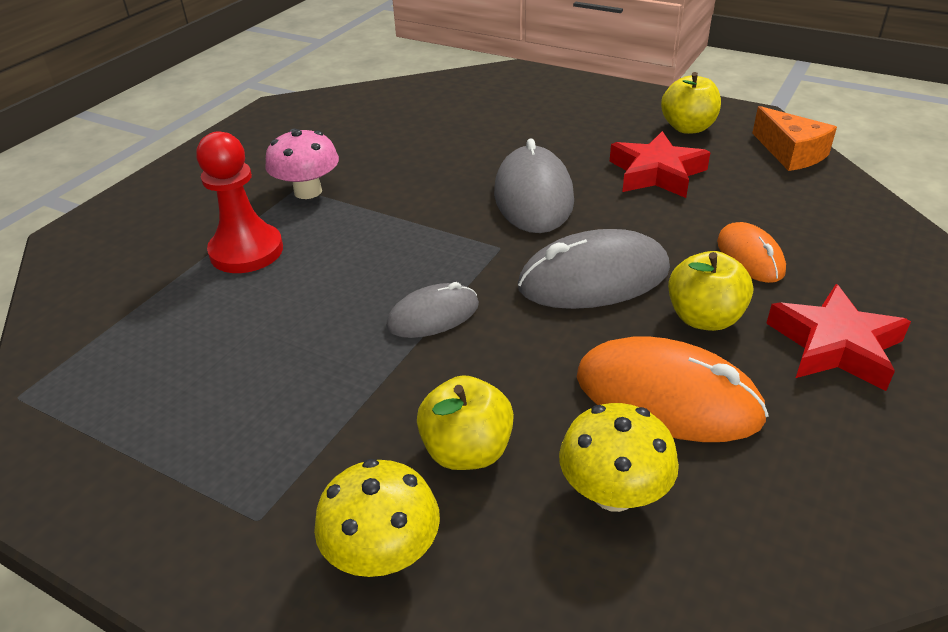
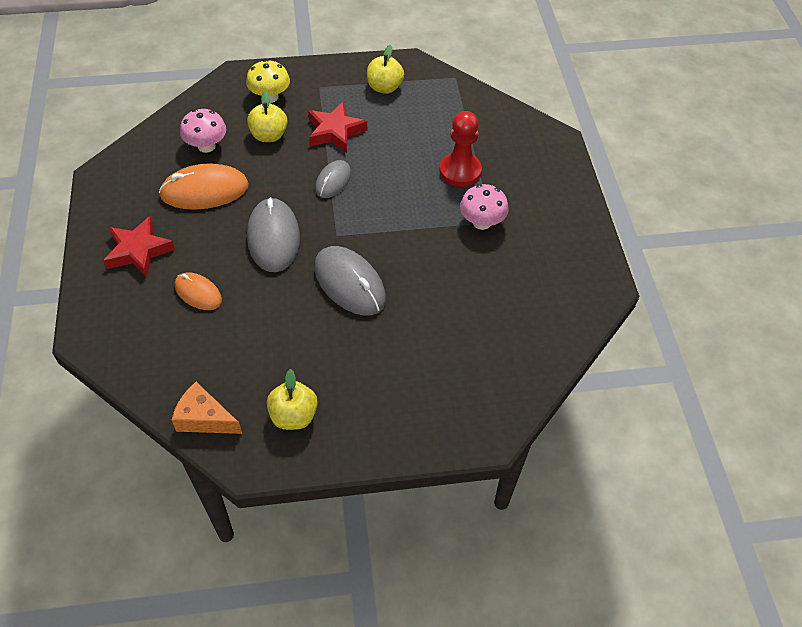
camera: 140 degrees right, 15 degrees up
(594, 278) = (273, 237): grey mouse -> grey mouse turned 45 degrees counterclockwise
(613, 493) = (206, 146): yellow mushroom -> pink mushroom
(656, 173) = (287, 345): red star -> red star (335, 131)
(704, 318) = (206, 238): yellow apple -> yellow apple (384, 87)

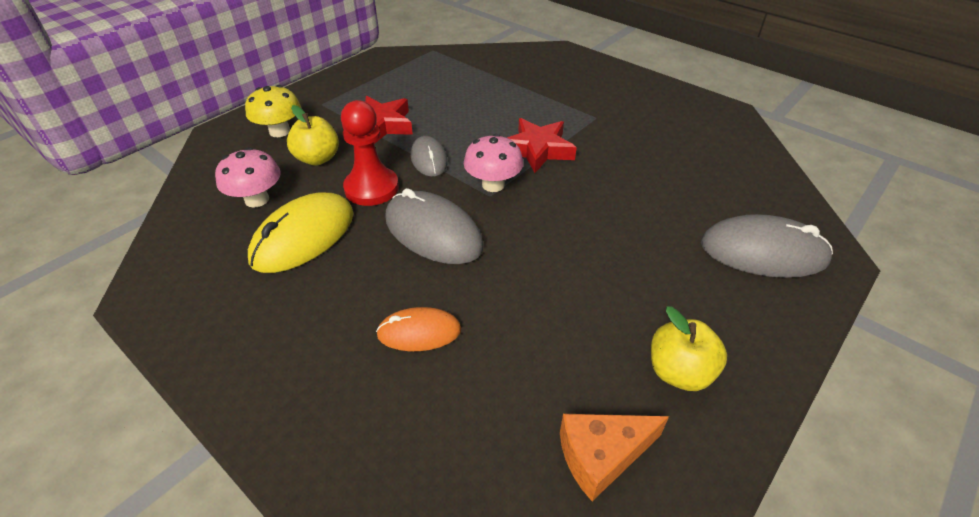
camera: 40 degrees left, 10 degrees down
(139, 251) = (290, 339): red star -> red star (538, 150)
(204, 191) = (303, 237): orange mouse -> yellow mouse
(350, 283) = (556, 223): grey mouse -> grey mouse (763, 252)
(384, 87) = (383, 79): yellow apple -> none
(460, 171) = (524, 100): red pawn -> red pawn (371, 188)
(481, 222) = (590, 121): pink mushroom -> pink mushroom (493, 185)

